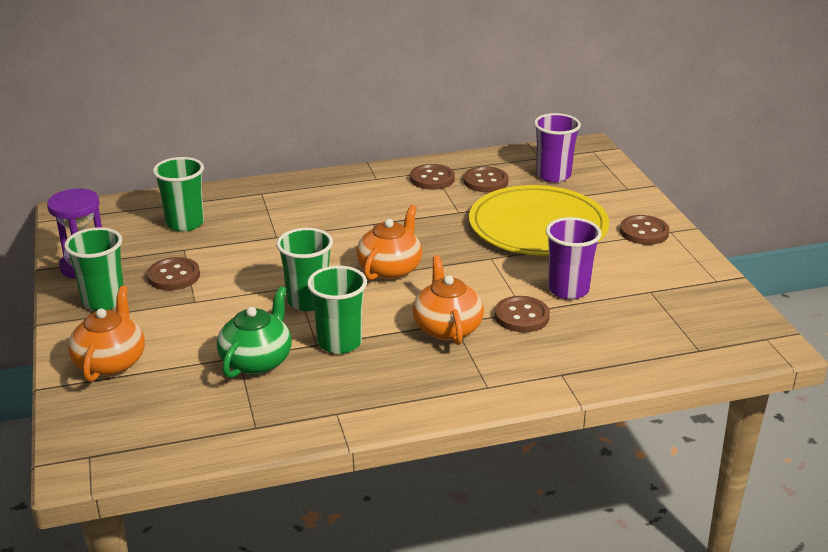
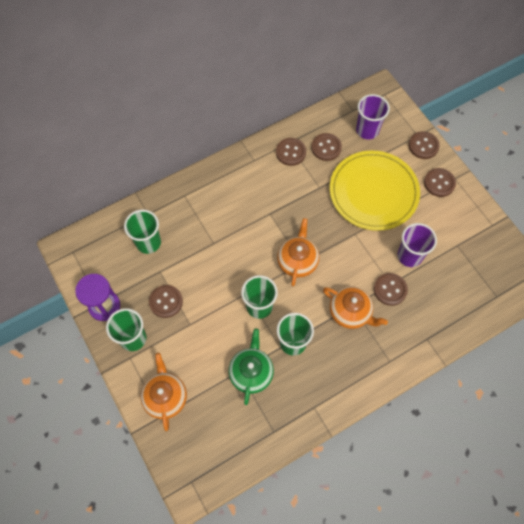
camera: 15 degrees left, 35 degrees up
(447, 328) = (350, 312): orange teapot -> orange teapot turned 150 degrees clockwise
(632, 198) = (423, 146): none -> brown button

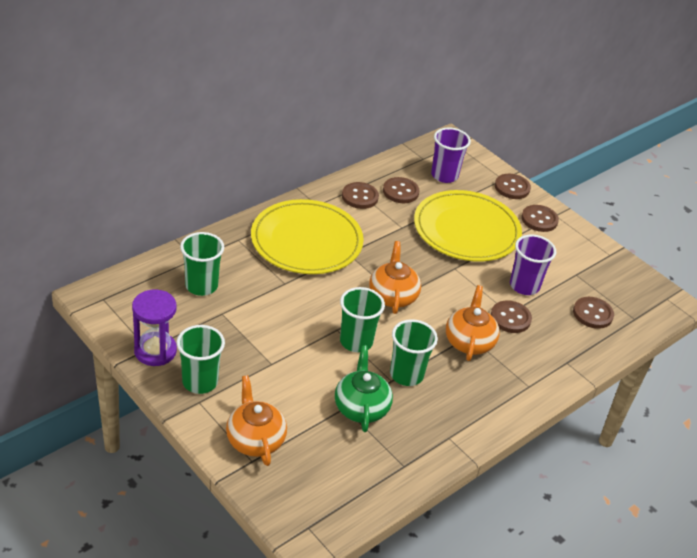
camera: 15 degrees left, 25 degrees down
(166, 302) = (236, 343): brown button -> brown button (592, 314)
(238, 199) = (306, 241): none -> yellow plate
(350, 312) = (469, 341): orange teapot -> orange teapot turned 105 degrees counterclockwise

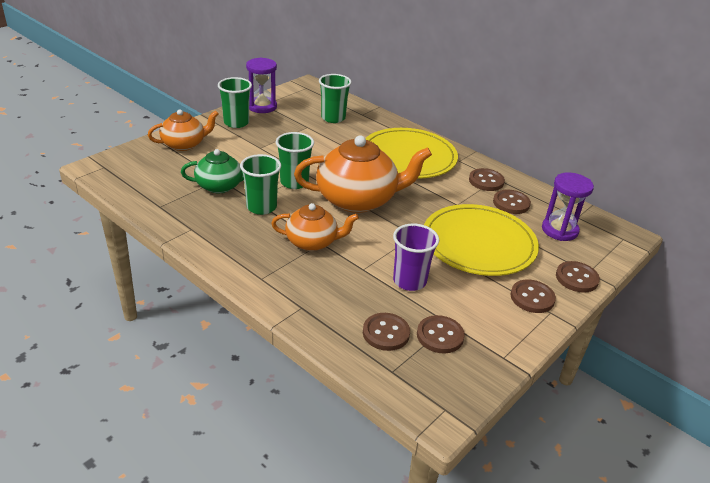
camera: 85 degrees right, 5 degrees down
(392, 296) = (358, 199): orange teapot -> orange teapot, size x1.70
(444, 175) = (559, 230): purple cup -> purple hourglass
(510, 318) = (355, 269): brown button -> brown button (440, 336)

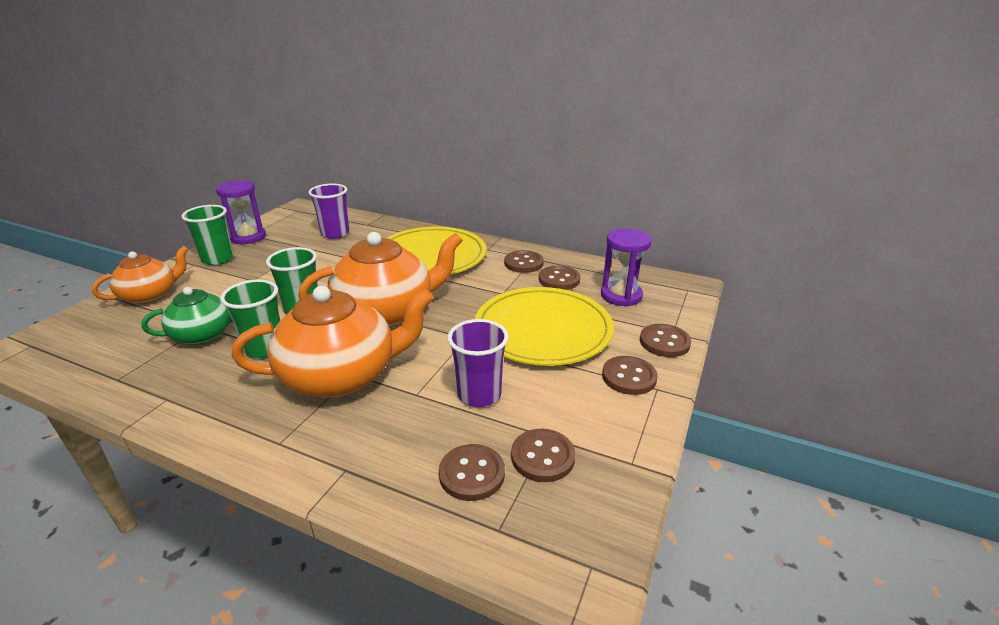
camera: 15 degrees left, 5 degrees down
(312, 242) = (341, 376): orange teapot -> orange teapot, size x1.70
(333, 118) = (335, 234): green cup -> purple cup

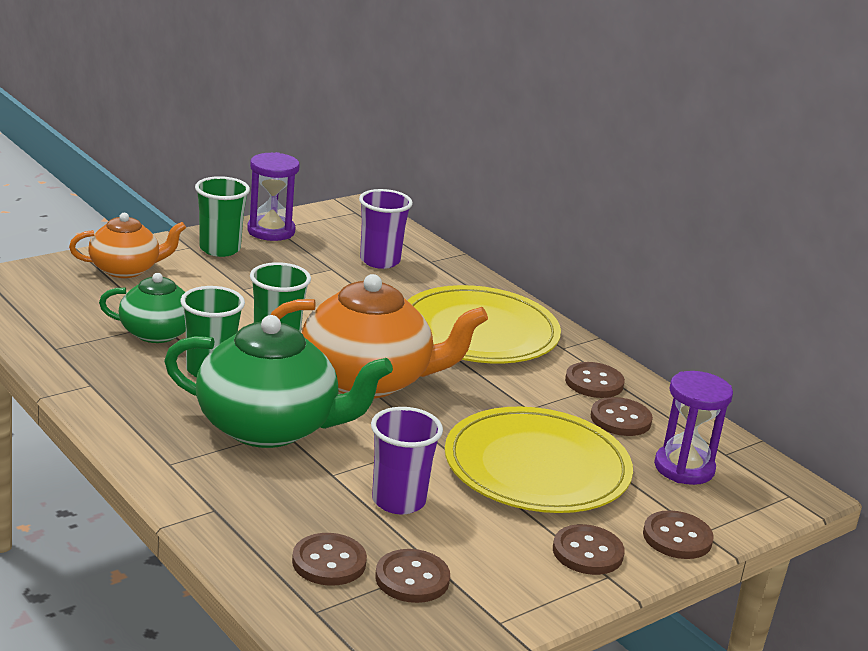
camera: 25 degrees right, 5 degrees down
(341, 376) = (269, 427): orange teapot -> green teapot

